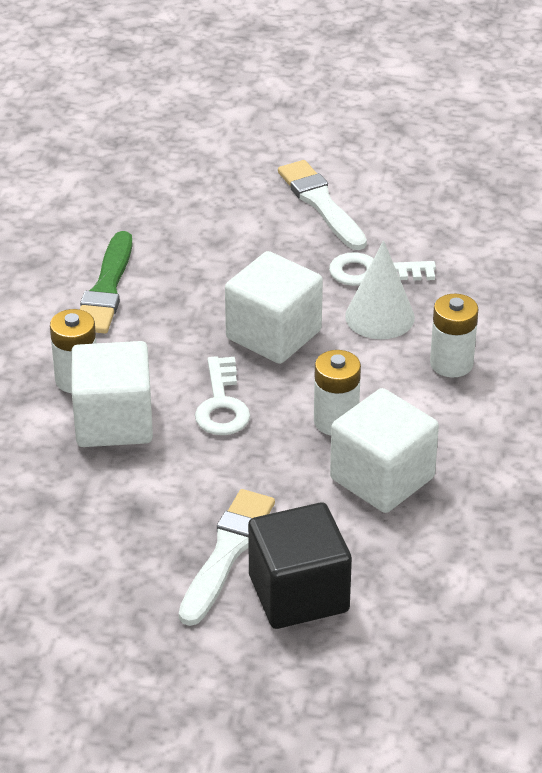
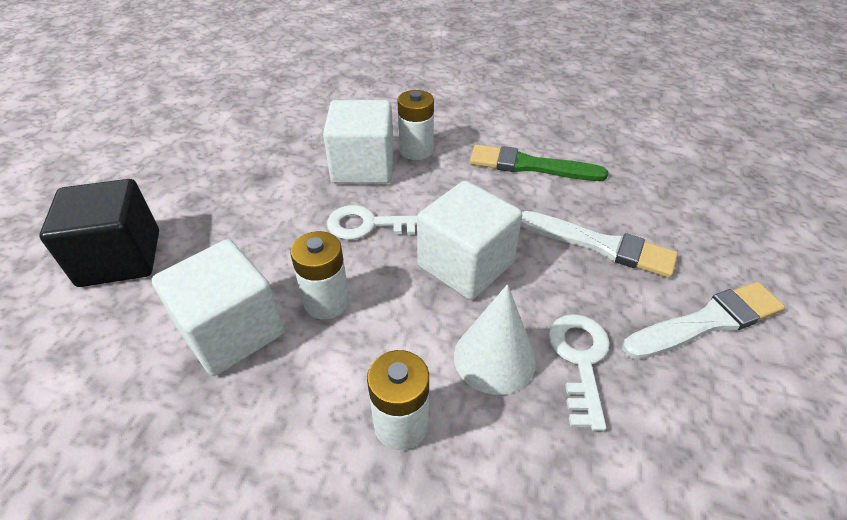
camera: 95 degrees right, 5 degrees up
(227, 553) = (191, 219): white brush -> white brush (600, 245)

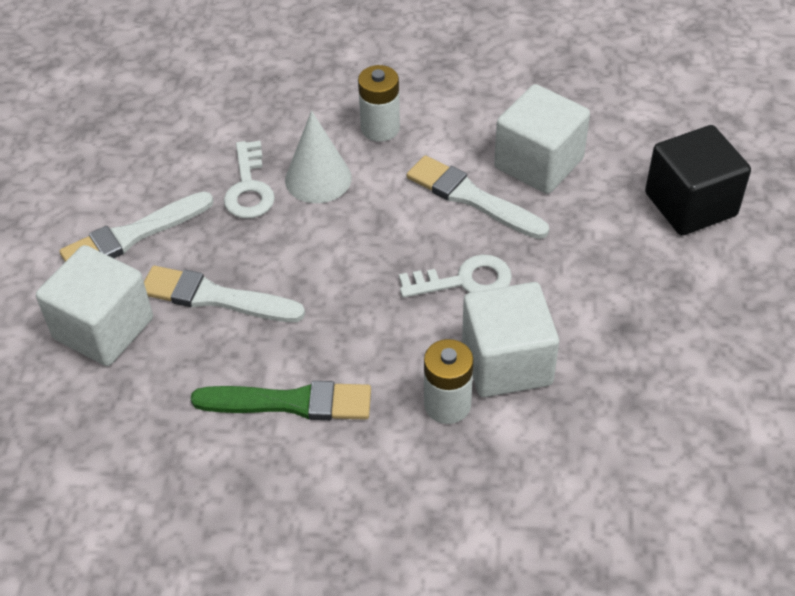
camera: 170 degrees right, 5 degrees up
(327, 302) = (472, 198): white battery -> white brush
(465, 265) = (354, 253): white cube -> white cube (103, 328)

